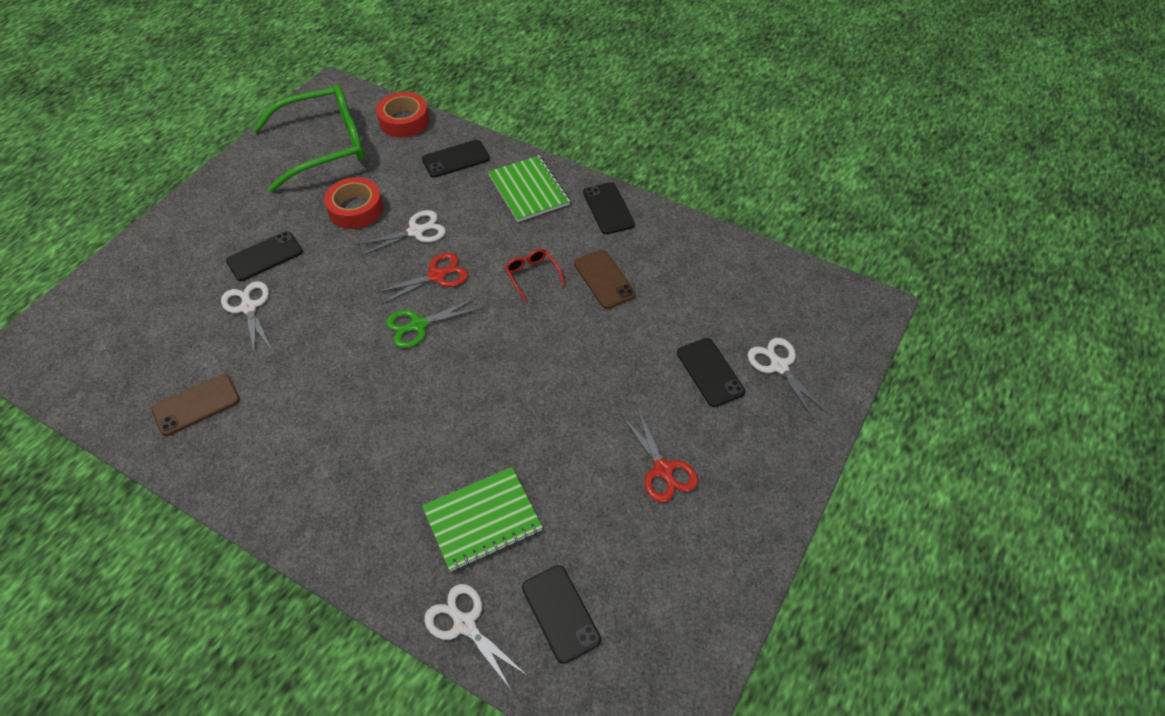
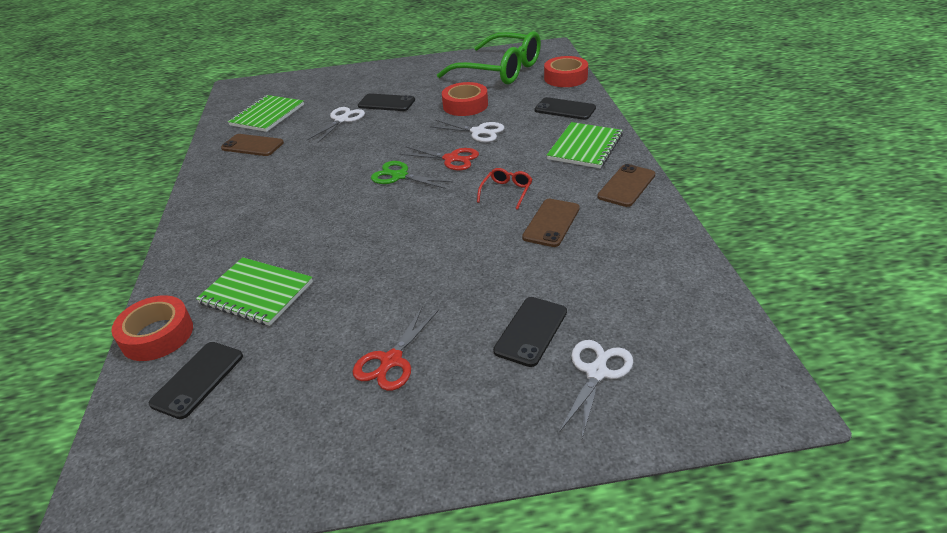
camera: 55 degrees right, 15 degrees down
(140, 360) = (267, 115): none -> green notebook
(465, 624) = (157, 335): white scissors -> red tape
(608, 208) = (626, 186): black phone -> brown phone

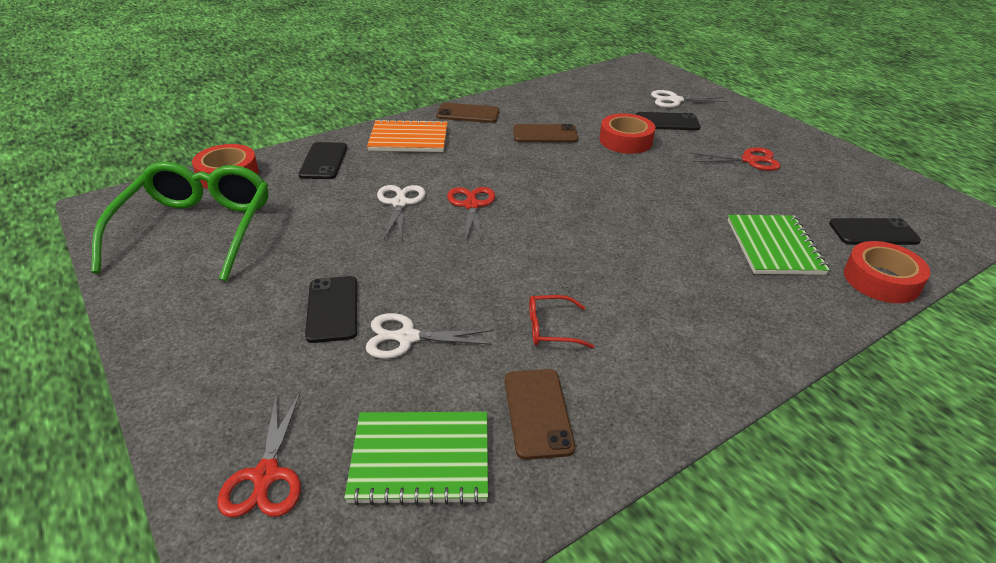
camera: 120 degrees left, 0 degrees up
(301, 86) = (266, 475): none -> red scissors
(399, 176) = (528, 229): green scissors -> none
(465, 105) = (326, 231): red tape -> red tape (625, 141)
(506, 192) = (514, 161): red glasses -> red glasses (551, 329)
(585, 147) = (409, 138): green notebook -> orange notebook

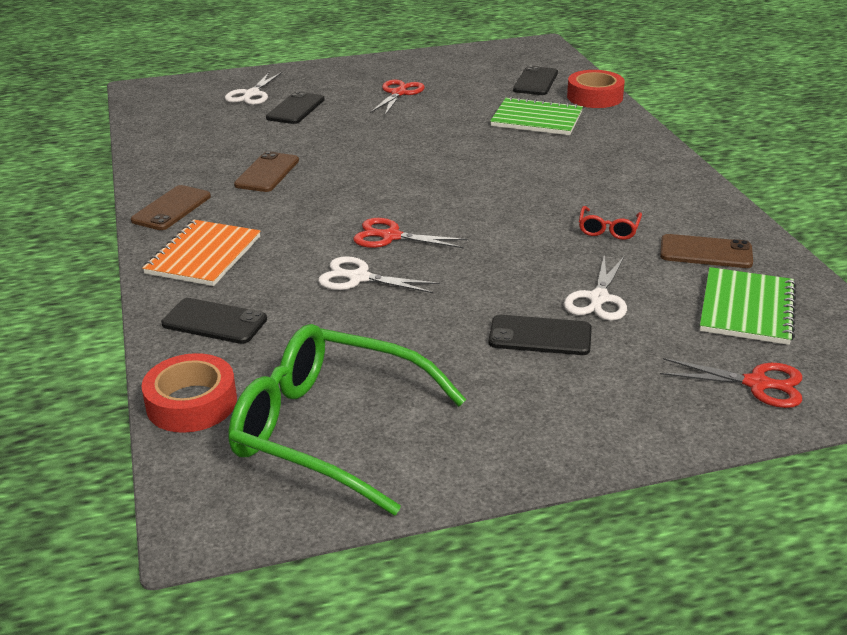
camera: 70 degrees left, 5 degrees down
(625, 141) = (317, 136): red tape -> none

